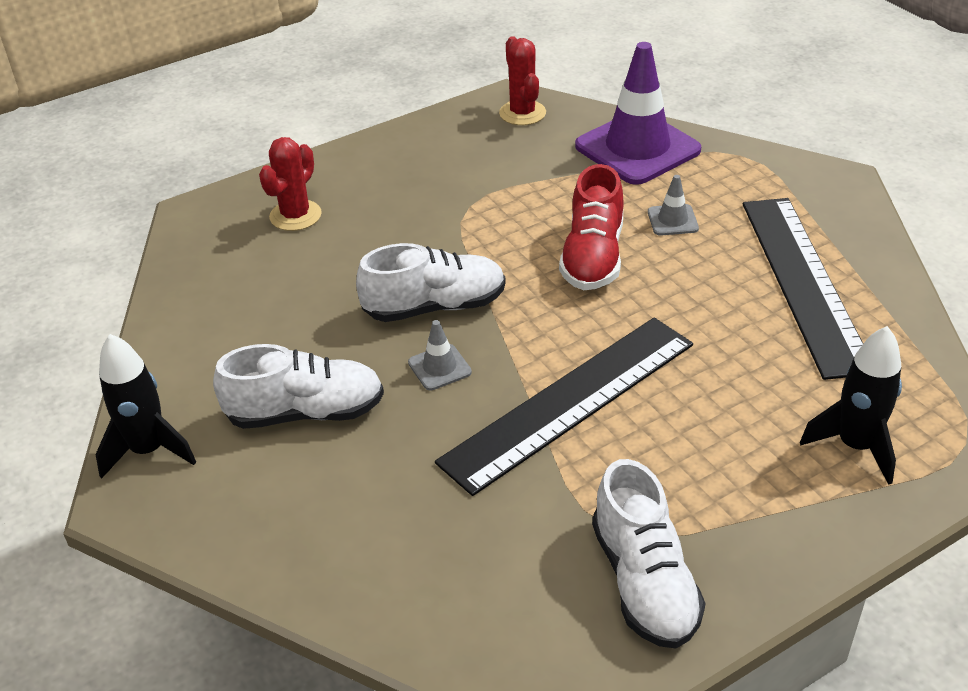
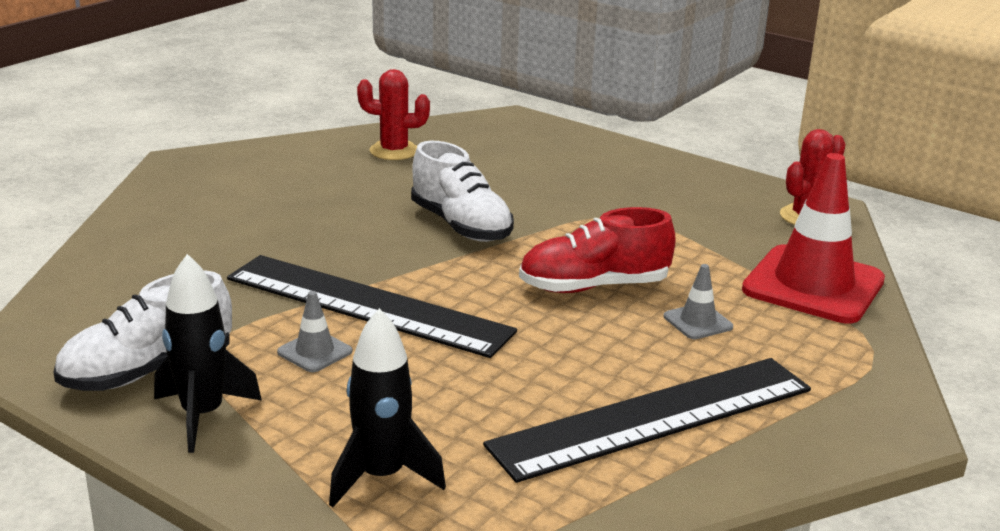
camera: 65 degrees right, 15 degrees down
(149, 450) = (232, 158): black rocket -> black rocket (203, 415)
(295, 216) = (540, 151): red cactus -> red cactus (394, 151)
(305, 412) = (297, 200): white shoe -> none
(439, 367) = (380, 241): grey traffic cone -> grey traffic cone (315, 352)
(637, 148) = (813, 285): purple traffic cone -> red traffic cone

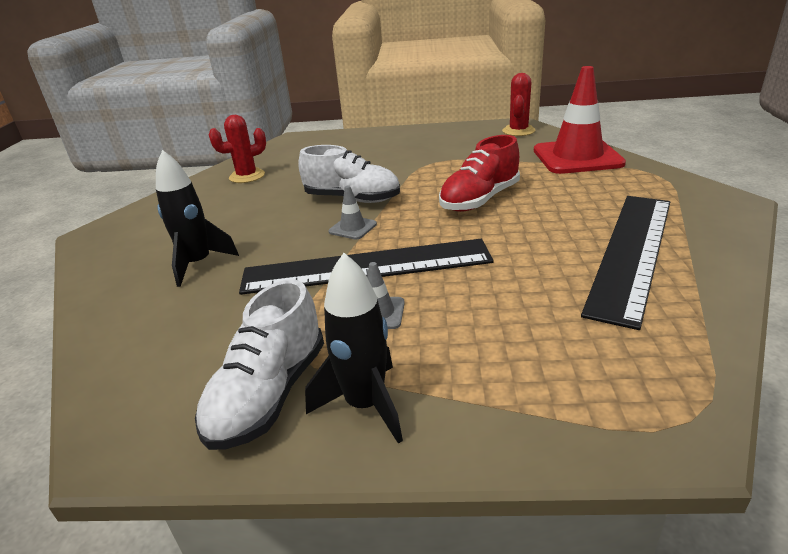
camera: 30 degrees left, 5 degrees up
(382, 477) = (560, 375): black rocket -> black rocket (198, 264)
(698, 322) = (560, 195): grey traffic cone -> grey traffic cone (352, 228)

